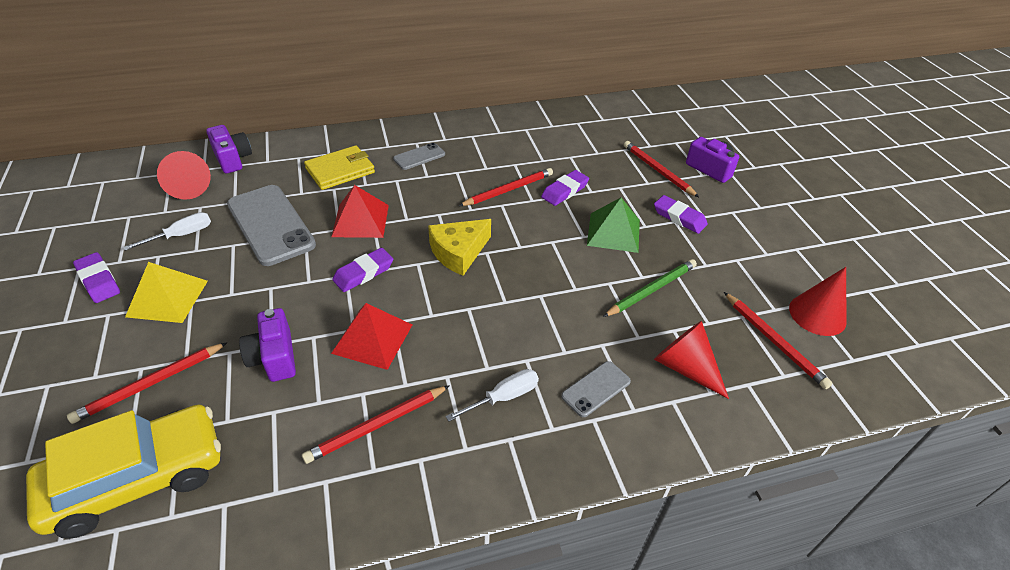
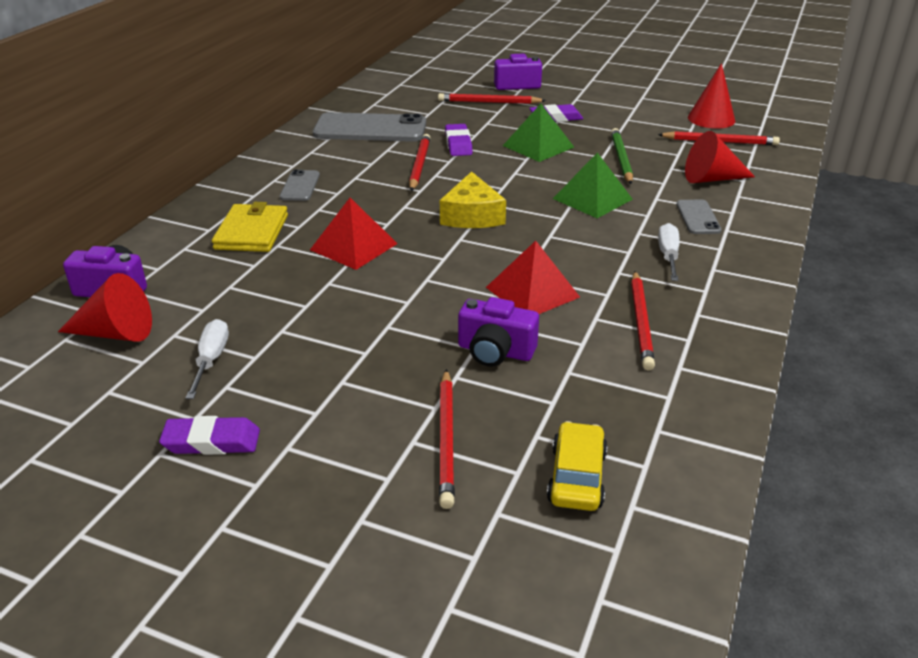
camera: 50 degrees left, 10 degrees down
(138, 478) = (576, 477): yellow car -> yellow car, size x0.54
(167, 298) = (316, 396): yellow pyramid -> none
(271, 225) = (282, 298): grey phone -> grey phone (370, 129)
(364, 273) = (436, 269): purple eraser -> none
(556, 305) = (592, 199): none -> green pyramid

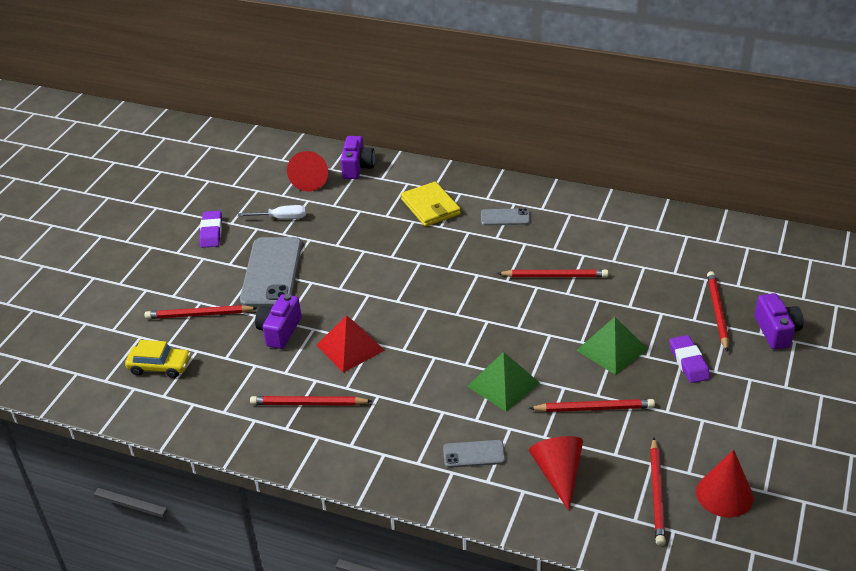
camera: 90 degrees right, 5 degrees up
(252, 232) = (430, 207): yellow wallet -> yellow wallet turned 60 degrees clockwise
(354, 246) = (412, 256): red pyramid -> none
(370, 129) = (626, 240): grey phone -> grey phone (272, 272)
(458, 144) = (604, 296): purple eraser -> none
(472, 215) = (465, 312): yellow cheese -> none
(621, 159) = (594, 408): green pencil -> red pencil
(668, 256) = (403, 427): white screwdriver -> none

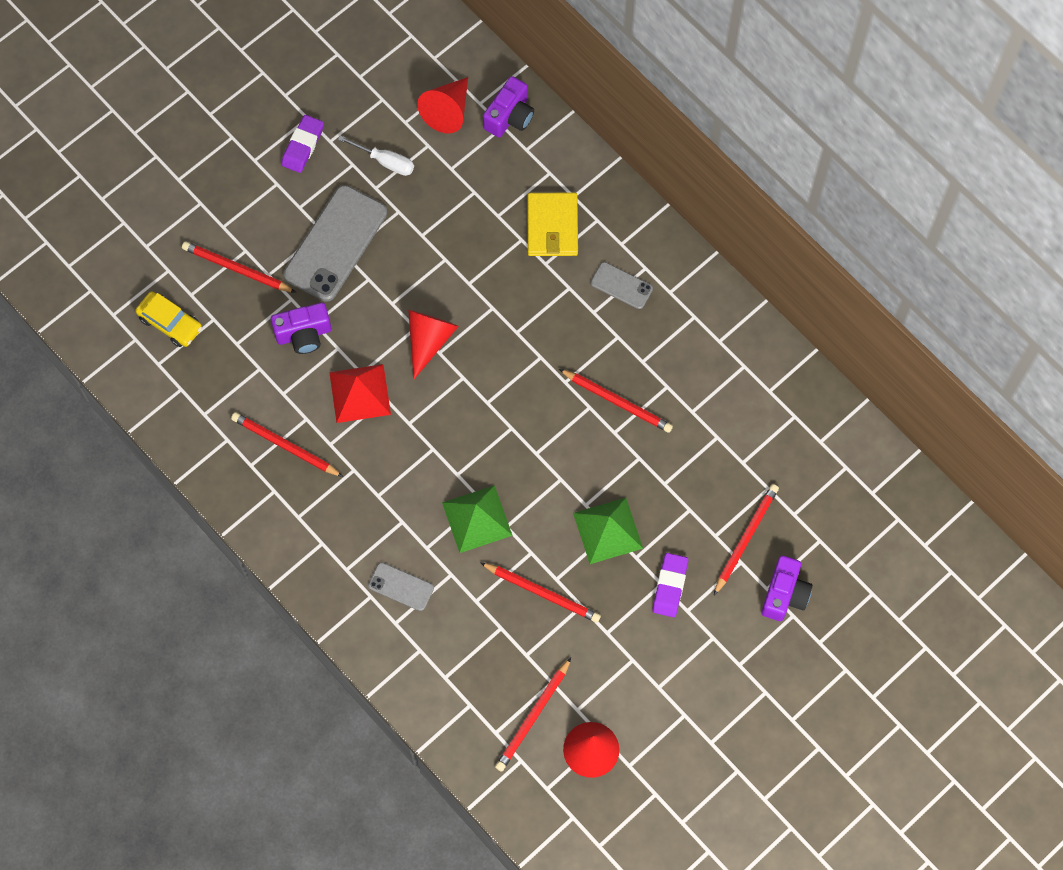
camera: 25 degrees right, 30 degrees up
(279, 331) = (304, 334): purple camera -> purple camera turned 150 degrees counterclockwise
(558, 474) = (461, 649): red cone -> red cone (429, 340)

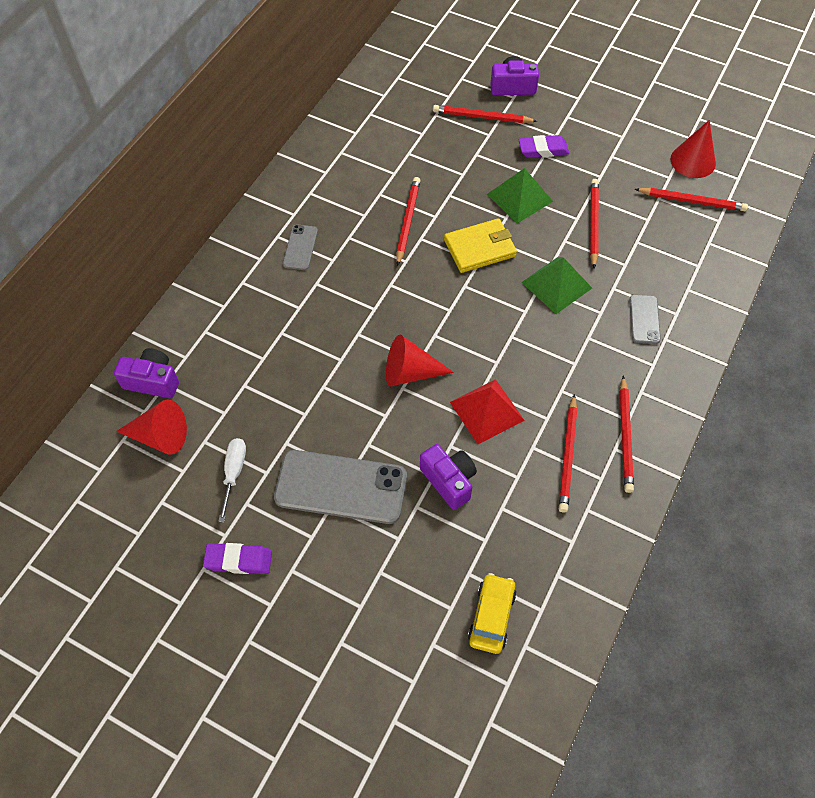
camera: 110 degrees left, 10 degrees down
(237, 269) = (404, 572): red pencil -> red pencil (625, 436)
(552, 226) = (260, 313): yellow wallet -> yellow wallet (480, 248)

